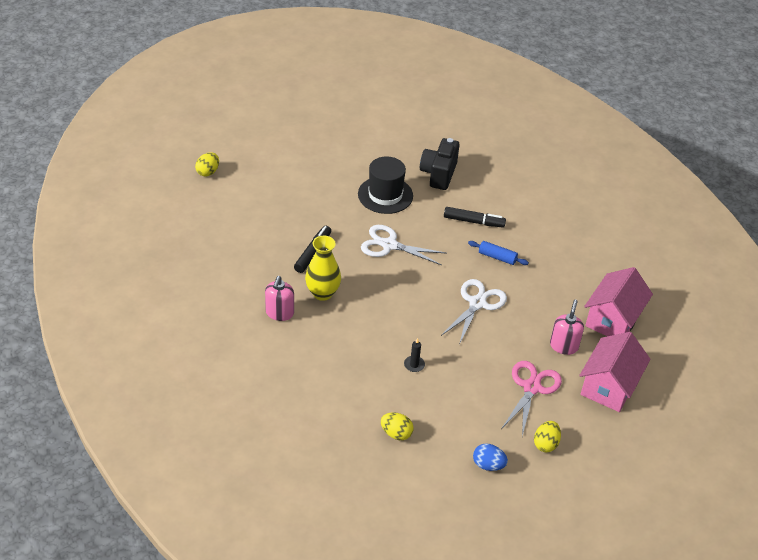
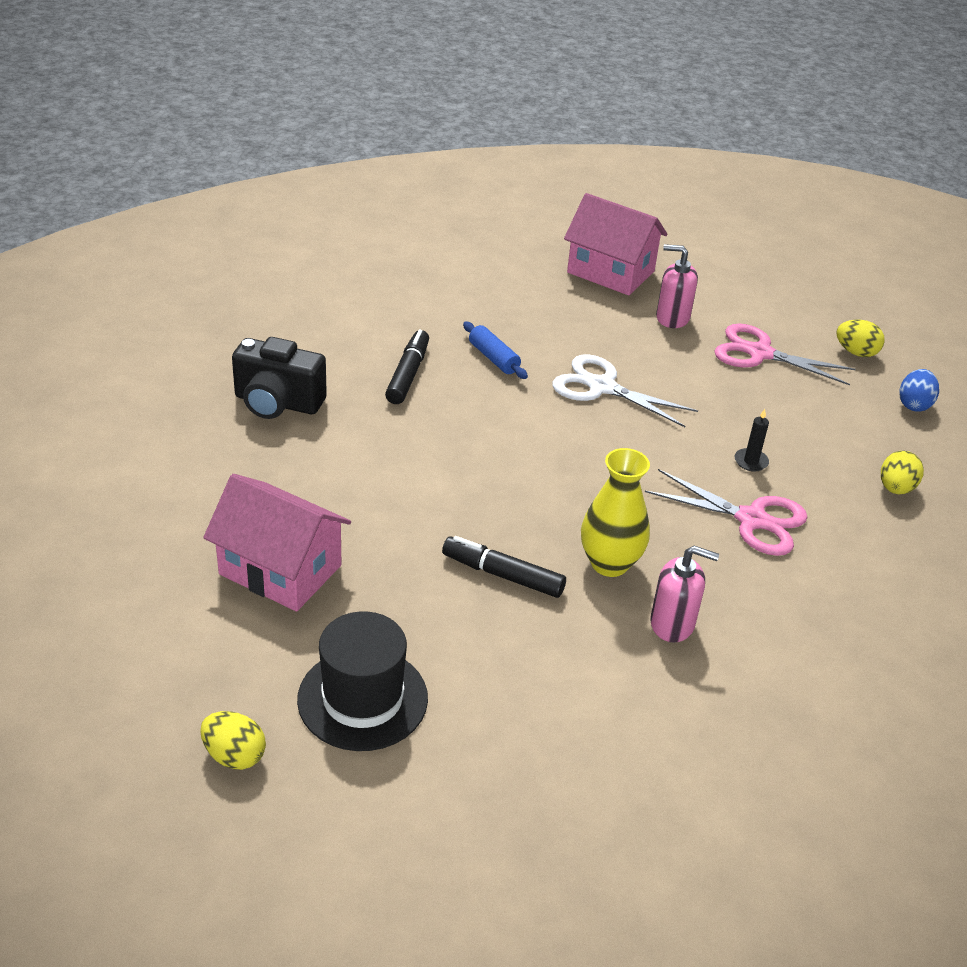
camera: 90 degrees left, 5 degrees down
(361, 357) = (751, 519): none -> pink scissors
(385, 195) = (333, 472): black hat -> black hat (362, 699)
(389, 245) = (473, 474): white scissors -> none
(497, 257) = (493, 358): blue rolling pin -> blue rolling pin turned 60 degrees counterclockwise
(609, 386) = (736, 291): pink house -> pink house (280, 570)

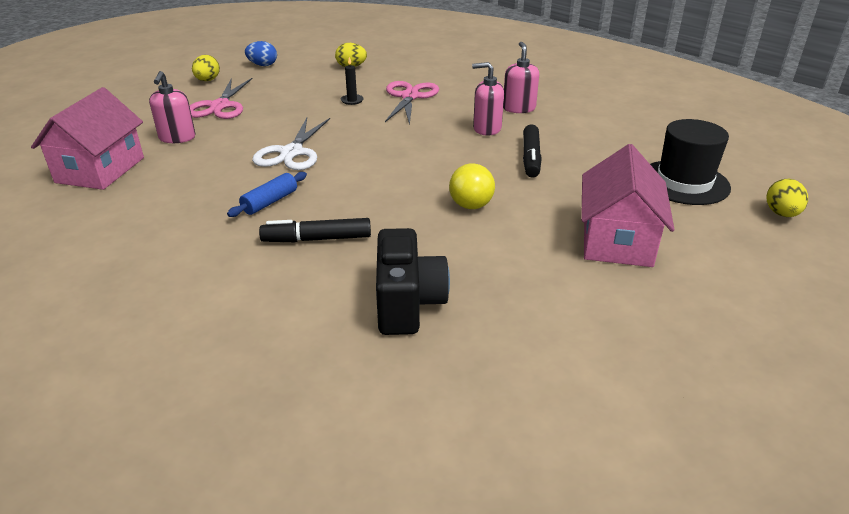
camera: 105 degrees left, 5 degrees down
(424, 490) = (472, 200): none -> yellow light bulb
(609, 563) = (486, 129): yellow vase -> pink soap dispenser

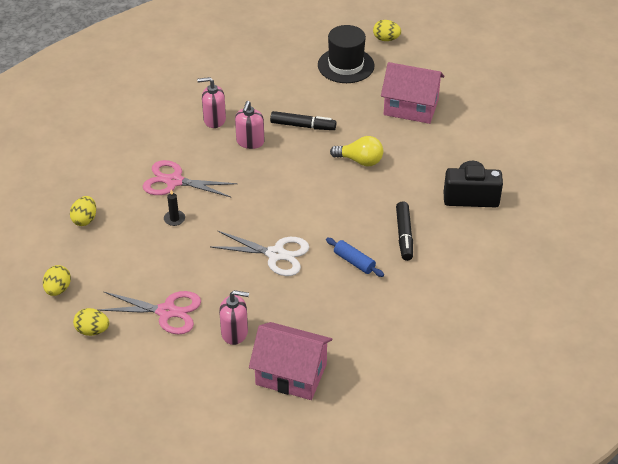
camera: 85 degrees left, 10 degrees up
(263, 65) = (58, 289): blue egg -> yellow egg

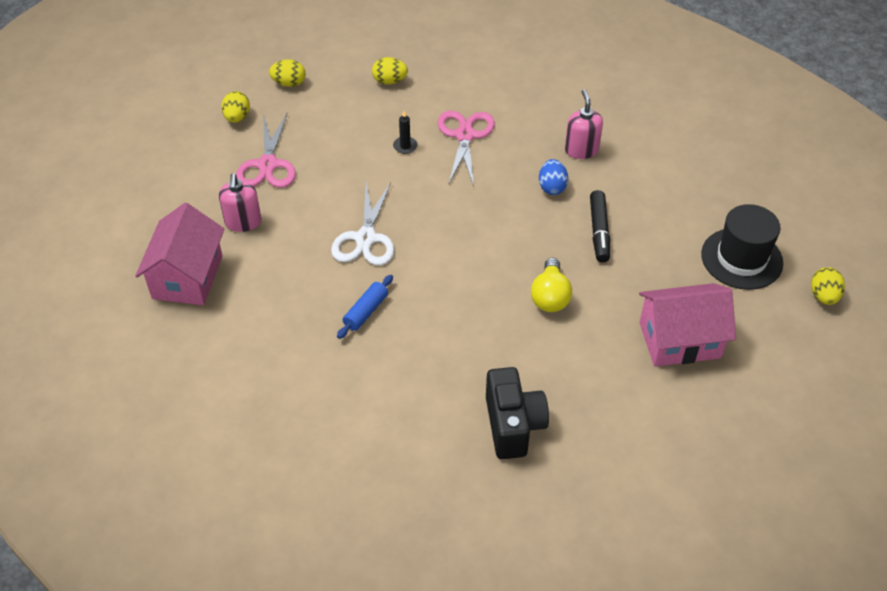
camera: 80 degrees right, 5 degrees up
(250, 142) = (552, 187): pink soap dispenser -> blue egg
(404, 235) = (421, 357): black marker -> none
(411, 107) = (679, 340): pink house -> pink house turned 75 degrees clockwise

